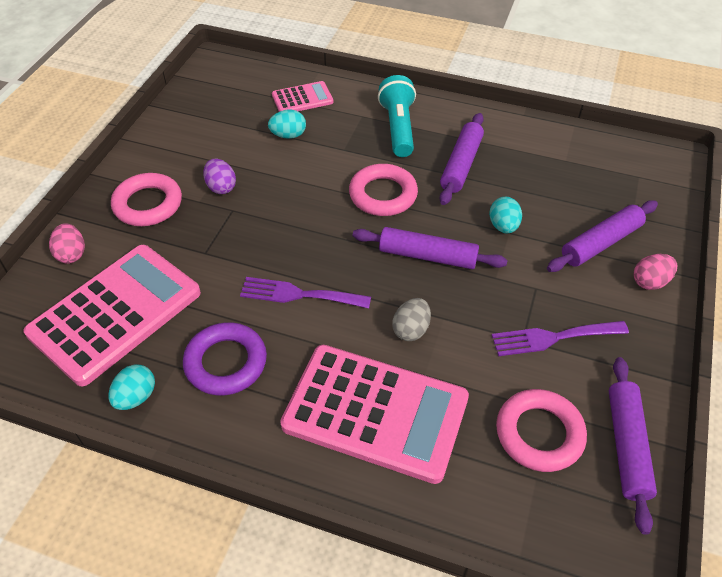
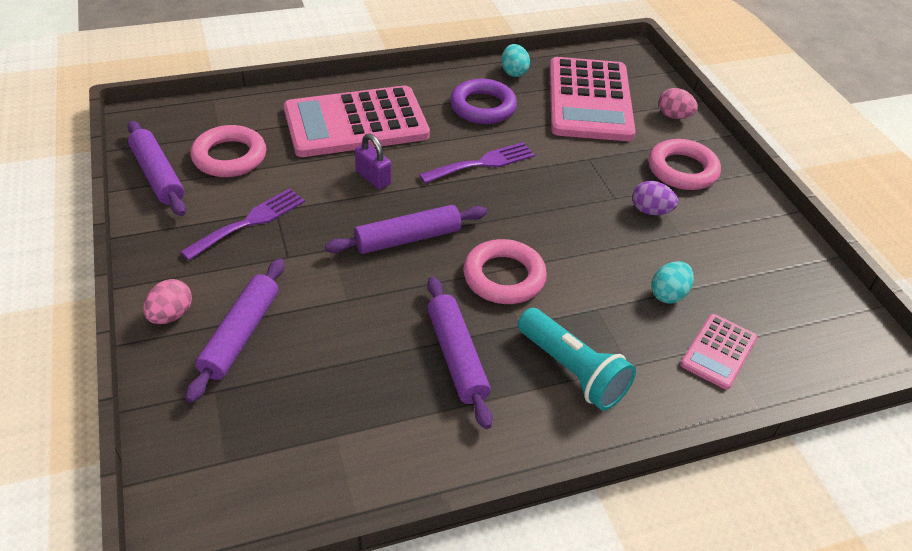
camera: 140 degrees right, 5 degrees down
(411, 329) = (373, 178): grey egg -> purple padlock
(503, 226) = (357, 303): turquoise egg -> none

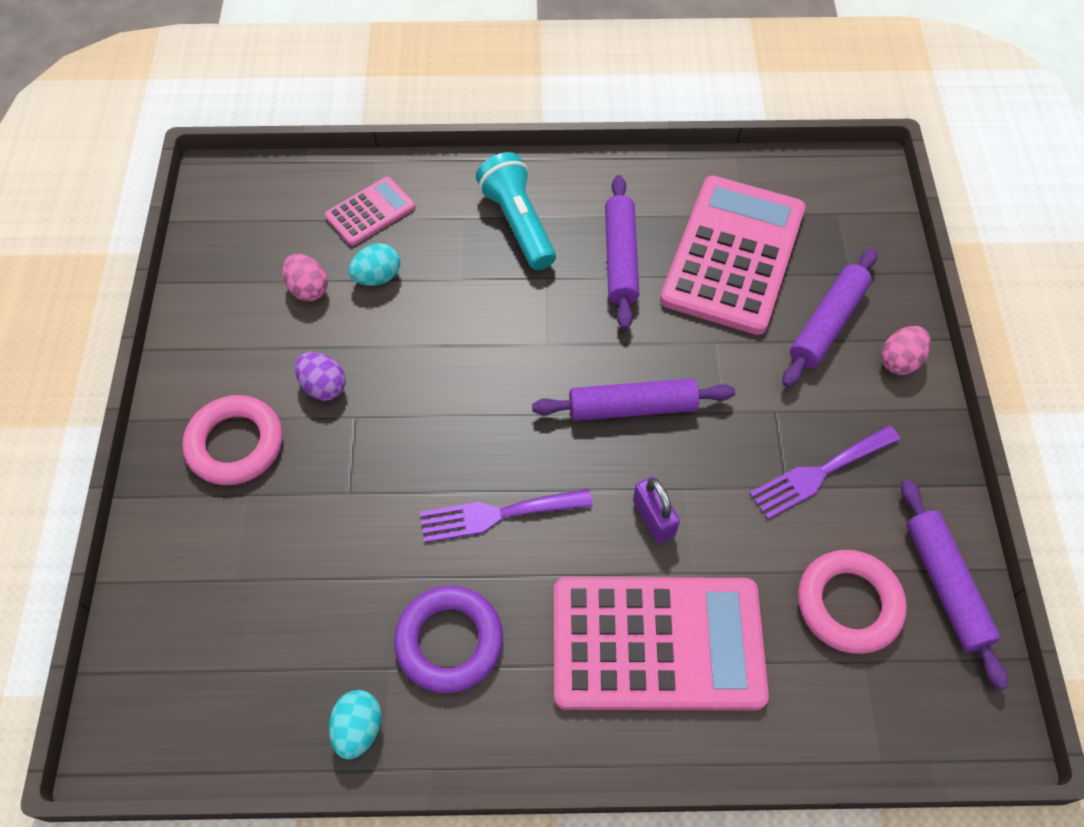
camera: 160 degrees left, 15 degrees up
(504, 277) = (540, 333): pink ring -> none
(589, 100) = (273, 621): pink calculator -> pink calculator (733, 255)
(674, 116) = (168, 554): pink egg -> pink egg (308, 289)

